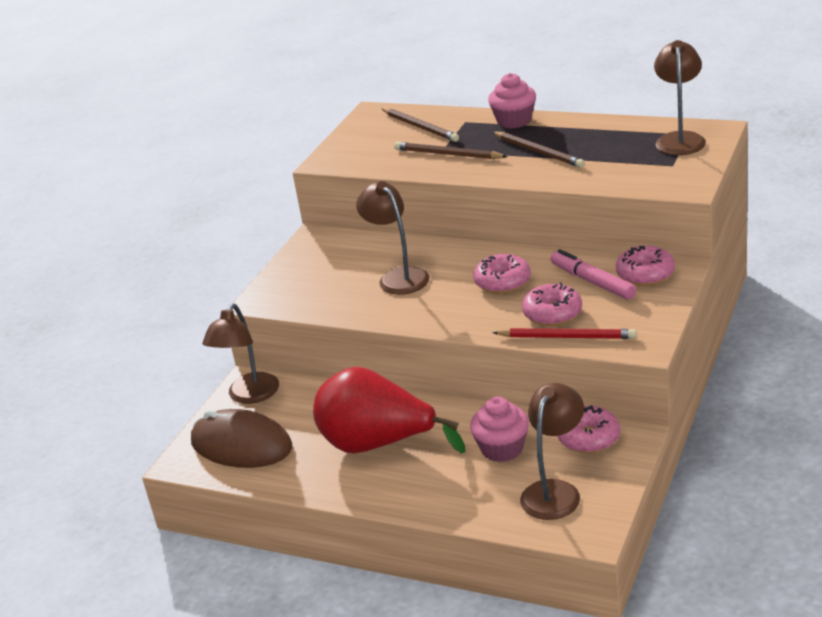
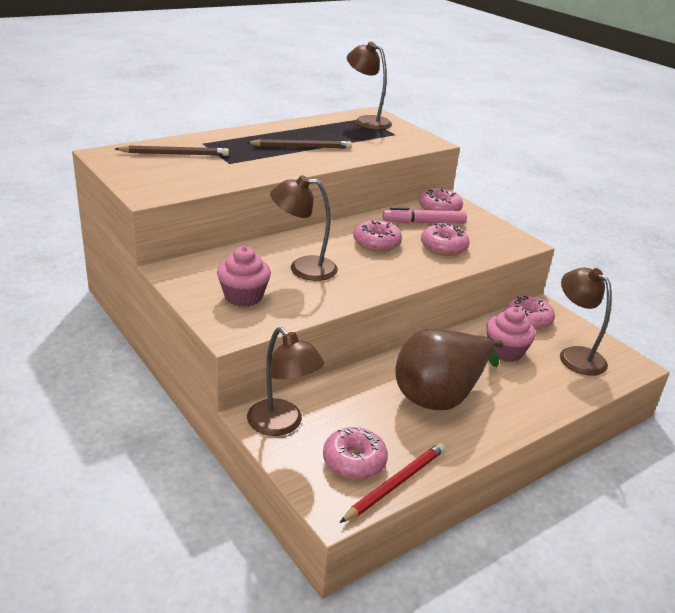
camera: 65 degrees left, 0 degrees up
(241, 445) = (354, 461): brown mouse -> pink donut
(378, 445) = (441, 395): red pear -> brown pear
(448, 154) = (241, 164): brown pencil -> none
(514, 121) = (239, 135): pink cupcake -> pink cupcake (243, 296)
(567, 337) = (480, 255): red pencil -> red pencil (395, 483)

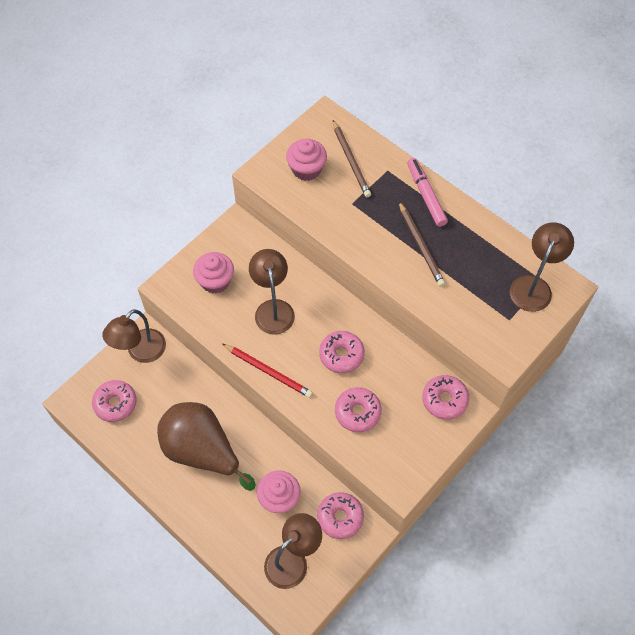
camera: 80 degrees right, 30 degrees up
(166, 173) = (306, 169): none -> pink cupcake
(395, 483) = (100, 432): red pencil -> red pencil (268, 371)
(424, 223) = (403, 389): pink marker -> pink marker (426, 195)

